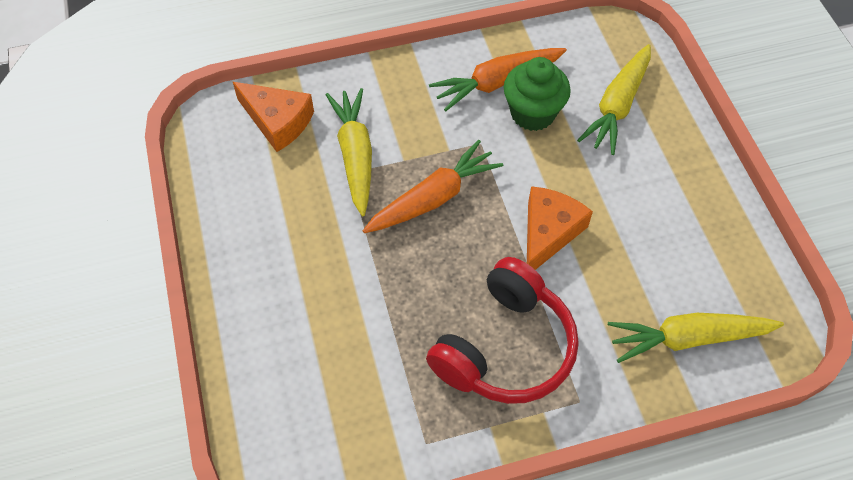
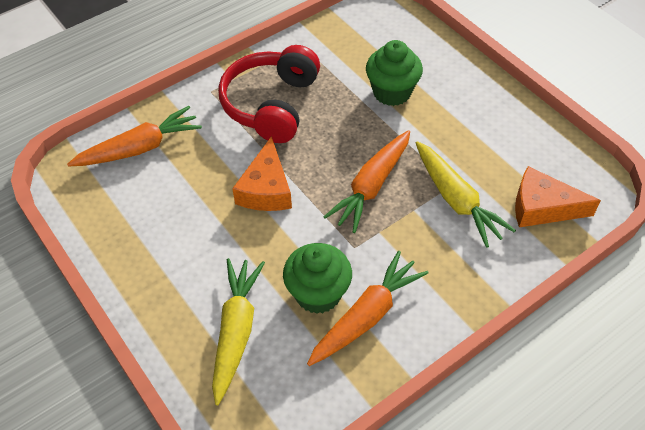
camera: 160 degrees right, 5 degrees down
(345, 312) = (392, 92): none -> green cupcake
(687, 339) = (140, 148): yellow carrot -> orange carrot

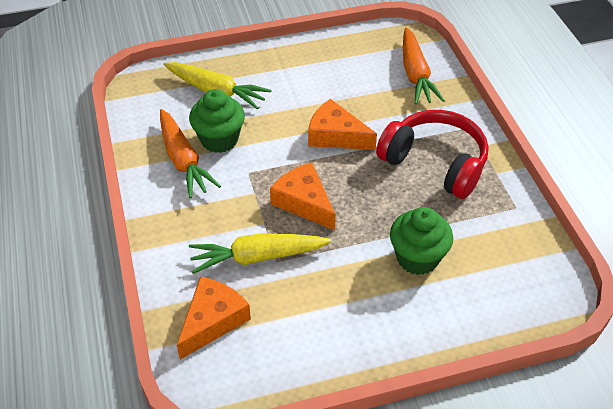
camera: 110 degrees right, 5 degrees down
(371, 187) = (304, 202): orange carrot -> orange cheese

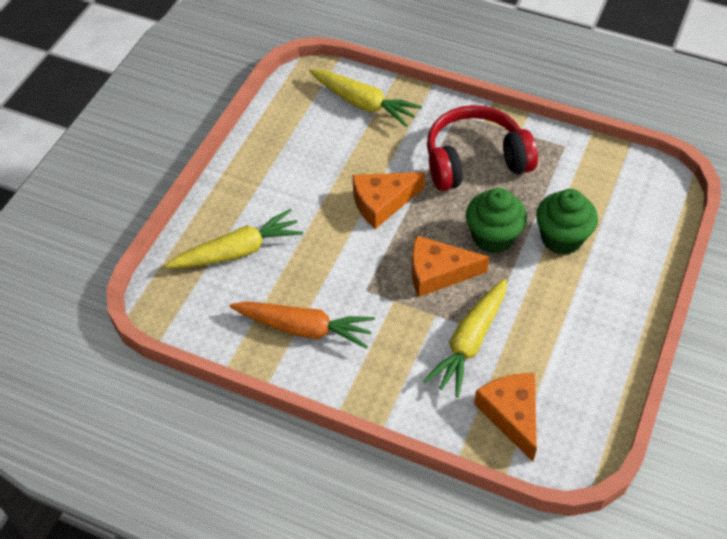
camera: 50 degrees left, 5 degrees up
(219, 139) = (304, 286): green cupcake -> green cupcake (493, 237)
(415, 74) = (363, 104): orange carrot -> yellow carrot

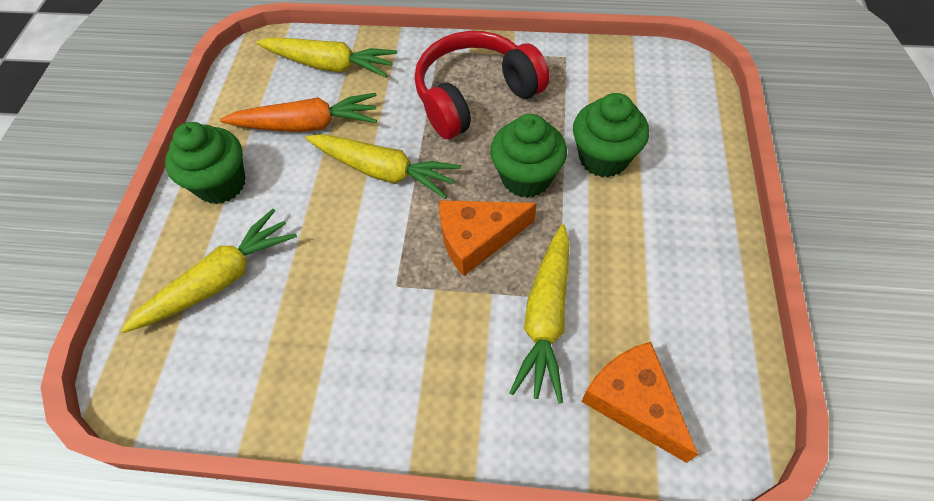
camera: 15 degrees left, 5 degrees up
(254, 180) = (221, 184): none -> green cupcake
(304, 328) = (332, 361): orange carrot -> orange carrot (307, 125)
(382, 203) = (384, 171): orange cheese -> yellow carrot

